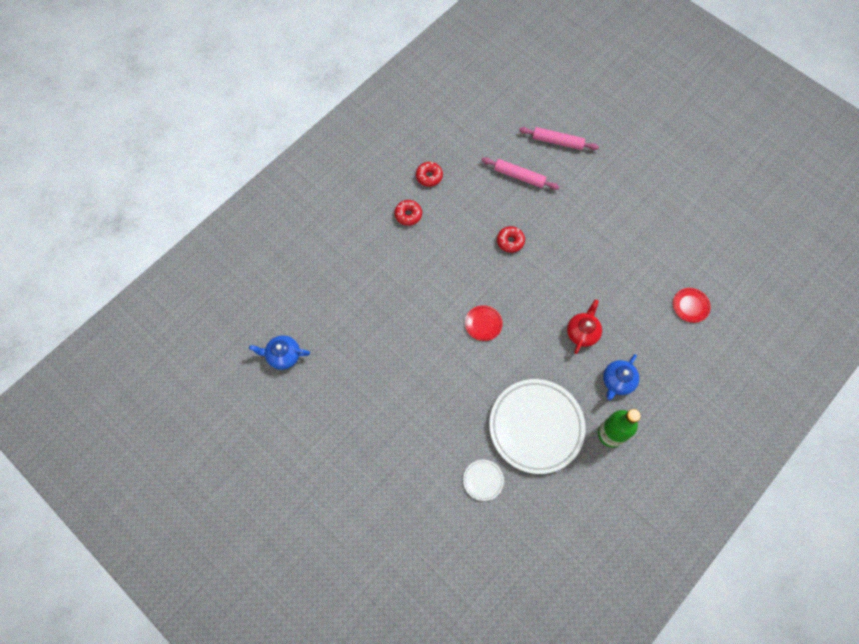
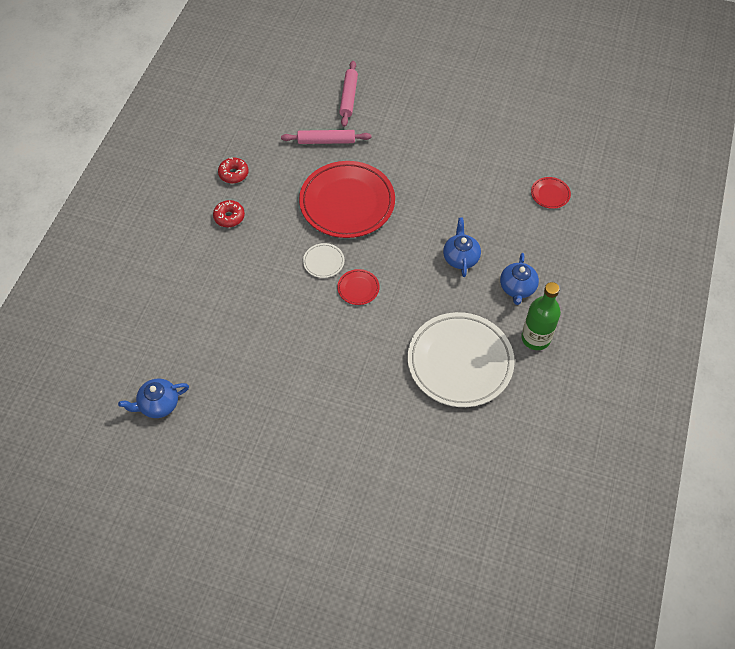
camera: 25 degrees left, 10 degrees down
(483, 480) = (432, 435): white plate -> white plate (323, 262)
(510, 241) = (347, 203): red donut -> red plate
(557, 142) = (348, 97): pink rolling pin -> pink rolling pin turned 75 degrees counterclockwise
(582, 332) = (460, 257): red teapot -> blue teapot

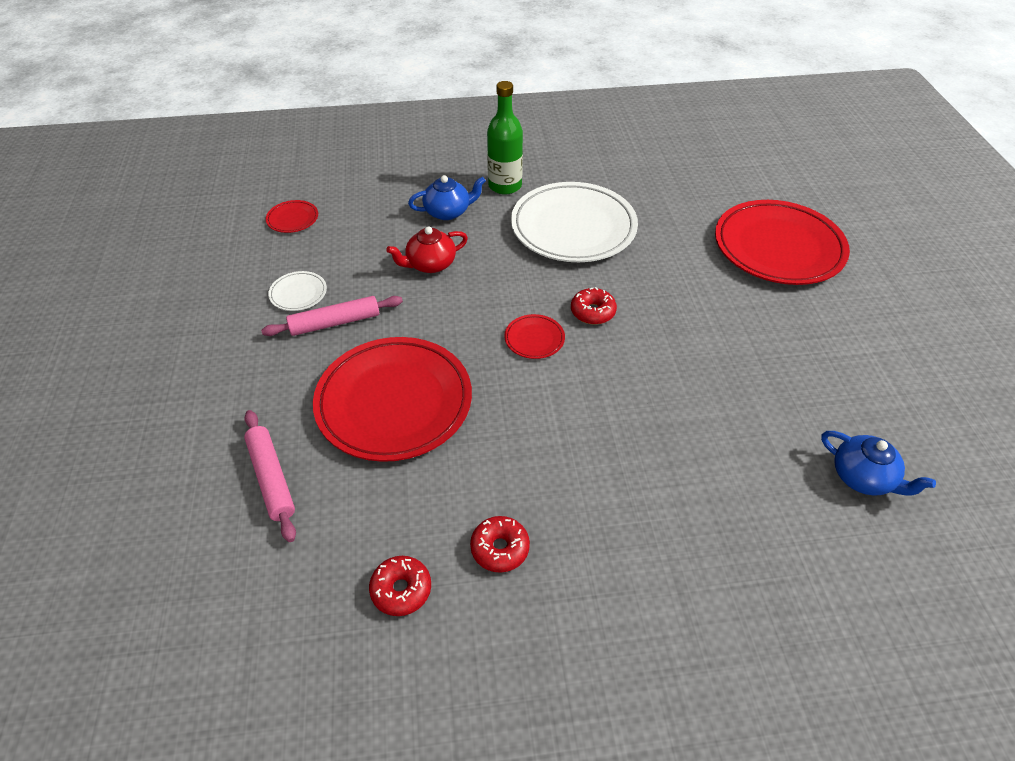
camera: 115 degrees left, 10 degrees down
(323, 262) = (514, 389): white plate -> white plate (298, 293)
(348, 97) = (151, 487): pink rolling pin -> pink rolling pin (335, 322)
(364, 332) = (592, 312): none -> red donut
(365, 497) = (778, 247): none -> red plate
(460, 257) = (430, 264): blue teapot -> red teapot

